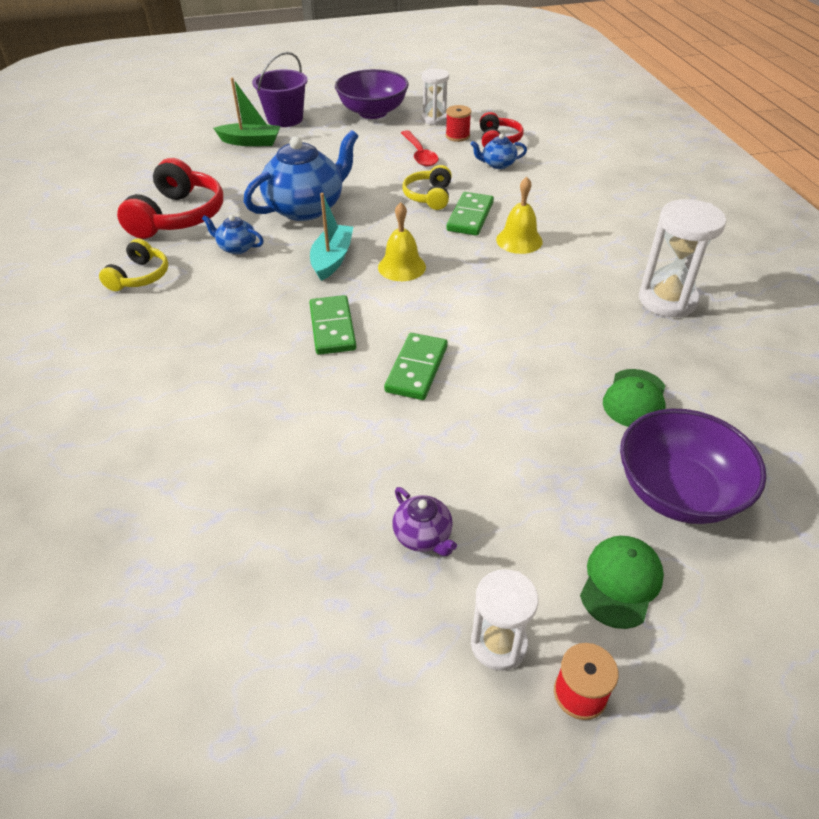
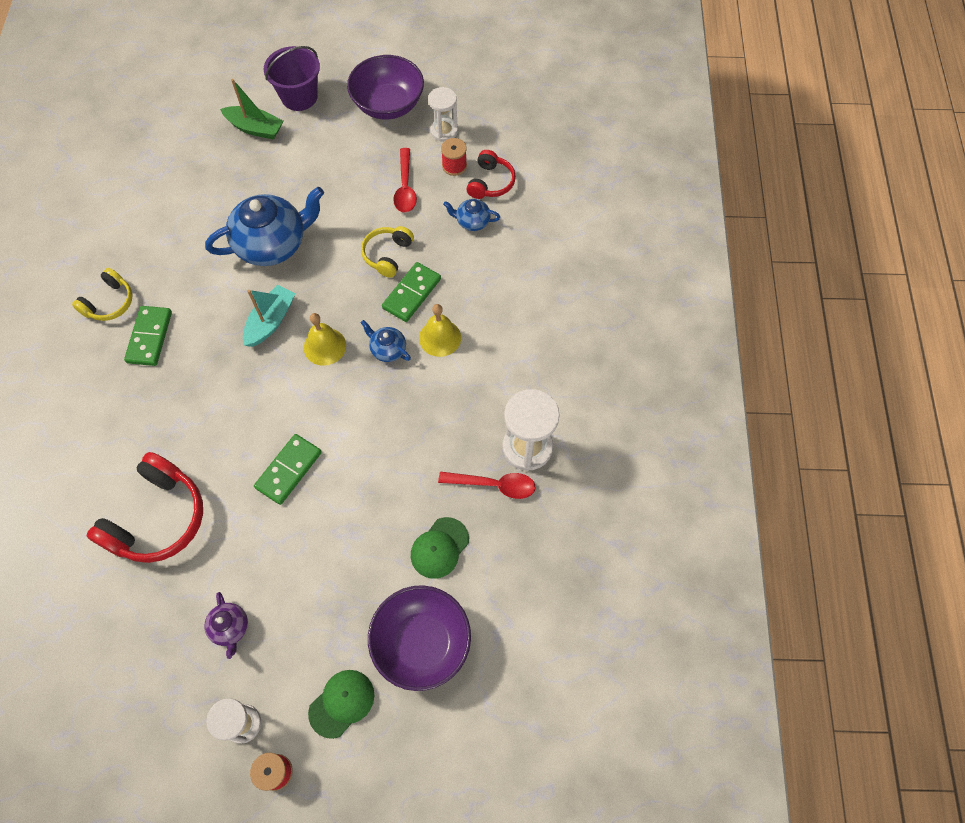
camera: 15 degrees right, 20 degrees up
(178, 216) = (160, 229): red headphones -> red headphones (158, 518)
(237, 247) = (197, 285): blue teapot -> blue teapot (388, 349)
(332, 328) = (242, 406): green domino -> green domino (150, 337)
(655, 335) = (494, 485): none -> red spoon

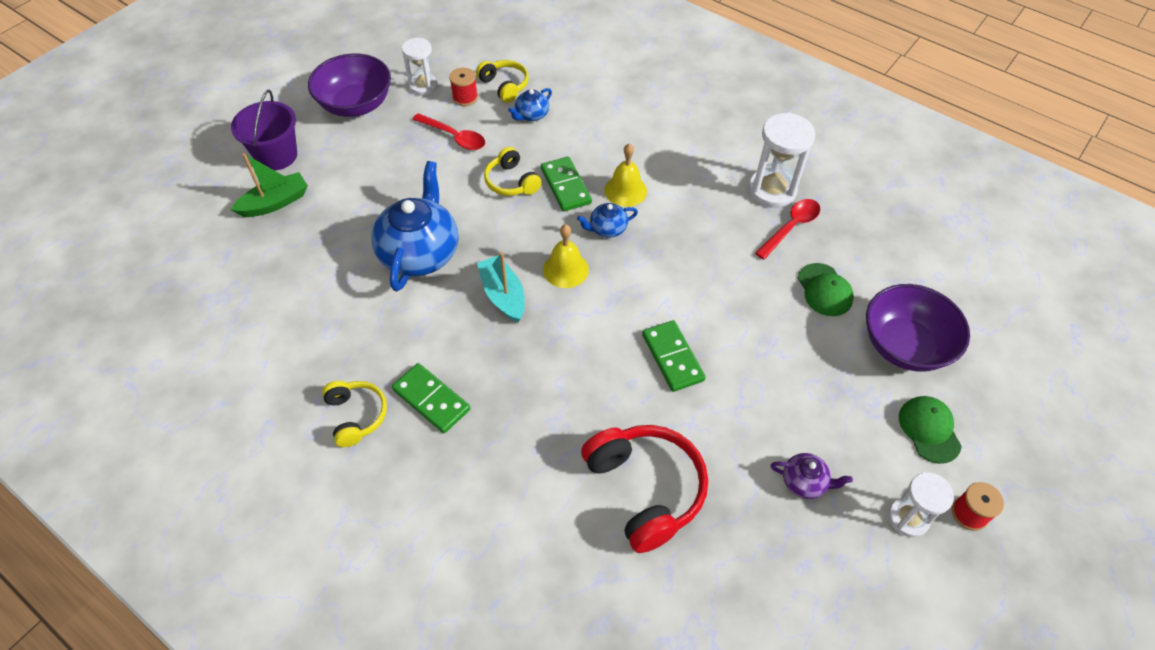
camera: 55 degrees left, 10 degrees down
(490, 182) = (504, 86): red headphones -> yellow headphones

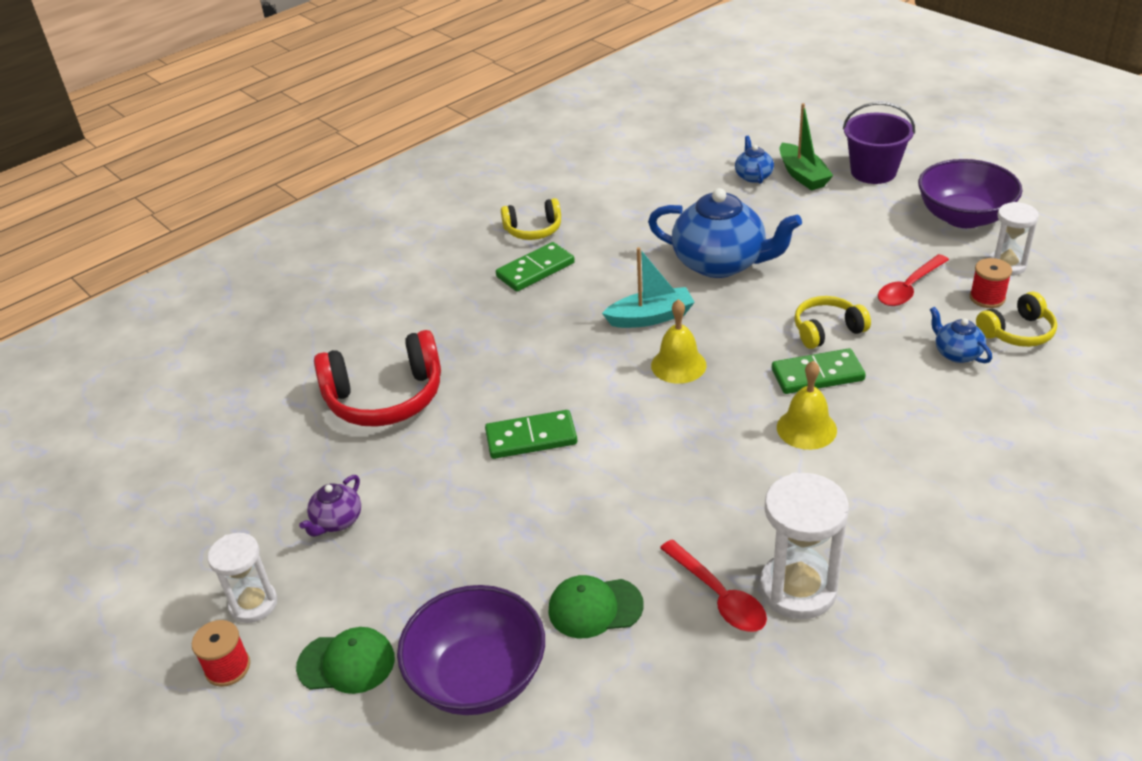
camera: 105 degrees right, 15 degrees down
(607, 229) = (738, 405): blue teapot -> blue teapot (753, 176)

